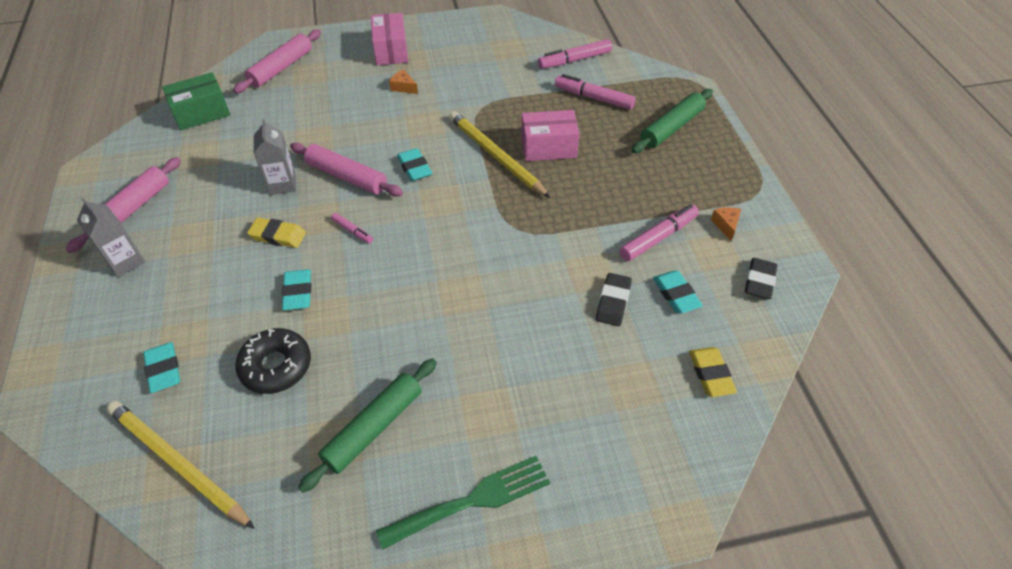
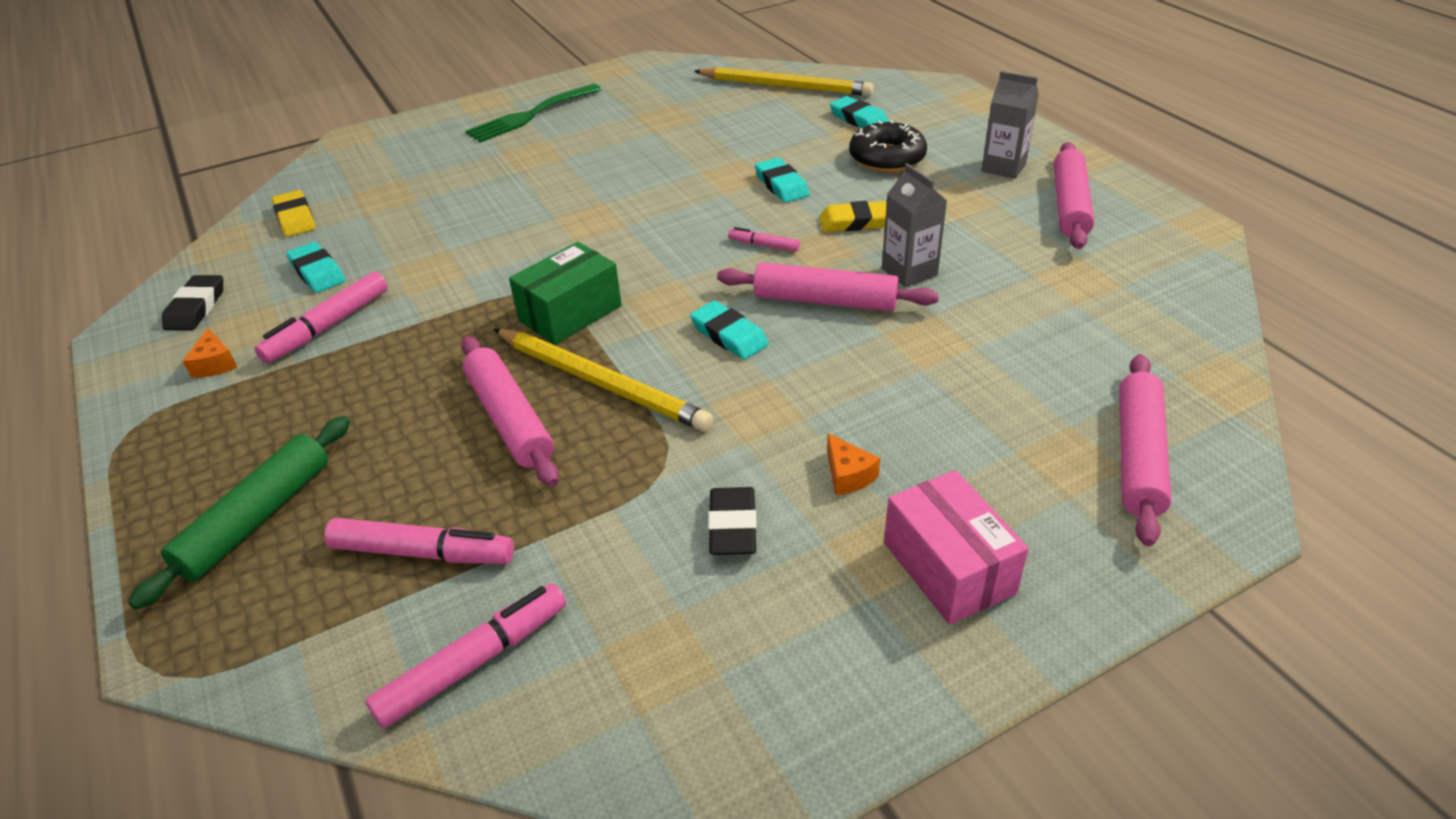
camera: 165 degrees right, 10 degrees down
(201, 113) = (1161, 335): green box -> green box (570, 313)
(276, 366) = (754, 140): black donut -> black donut (887, 158)
(374, 428) = (634, 128): green rolling pin -> none
(403, 87) = (848, 475): orange cheese -> orange cheese turned 45 degrees clockwise
(548, 147) = (510, 419): pink box -> pink rolling pin
(613, 302) = (401, 250): black eraser -> black eraser (733, 526)

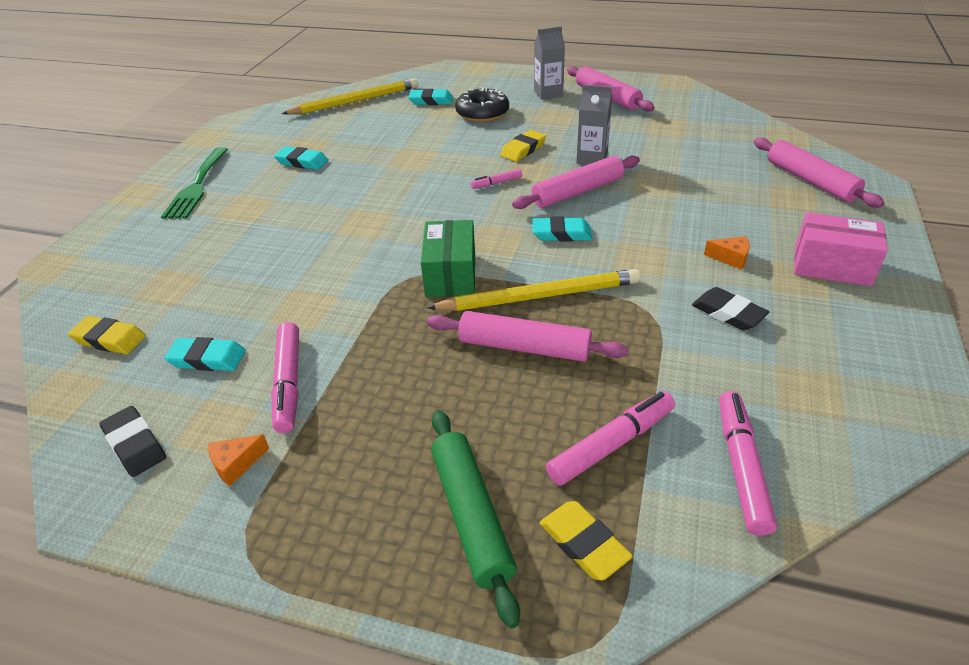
camera: 45 degrees left, 0 degrees up
(215, 364) = (236, 464): orange cheese -> orange cheese turned 120 degrees clockwise
(276, 605) = (584, 543): none -> yellow eraser
(781, 185) = (449, 150): turquoise eraser -> turquoise eraser (302, 162)

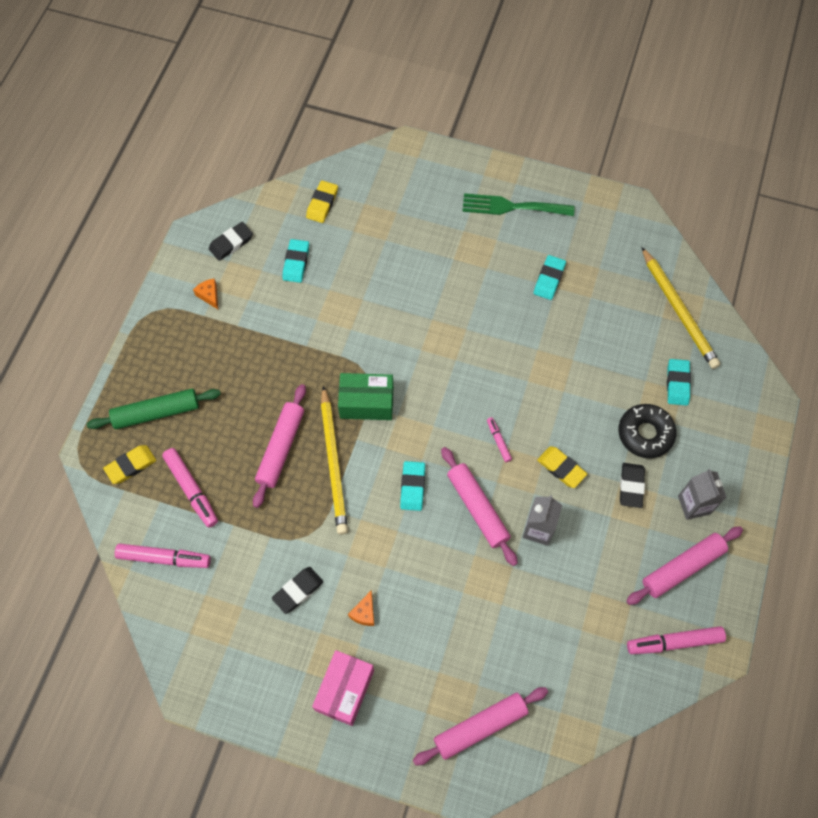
camera: 90 degrees right, 25 degrees up
(289, 382) = (268, 311): pink marker -> pink marker (674, 642)
(536, 118) = (631, 486): none -> black eraser

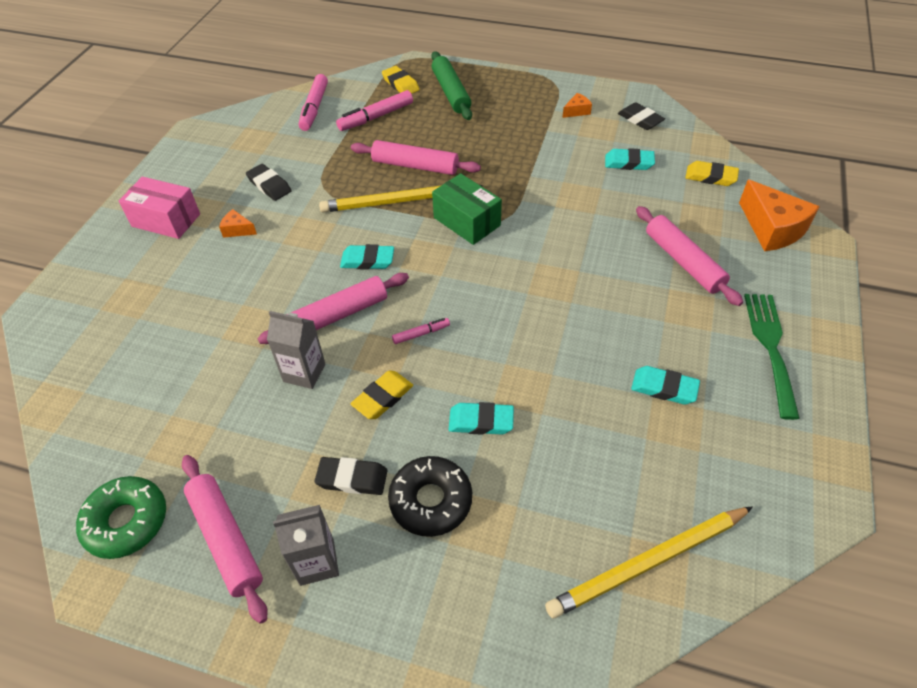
camera: 90 degrees right, 15 degrees down
(366, 403) = (466, 221): green box -> green box turned 45 degrees counterclockwise
(390, 176) = (772, 229): none -> orange cheese
(480, 726) = (95, 320): pink rolling pin -> pink rolling pin (683, 261)
(674, 642) = (126, 521): pink marker -> green donut
(677, 383) = (515, 552): turquoise eraser -> turquoise eraser (481, 421)

